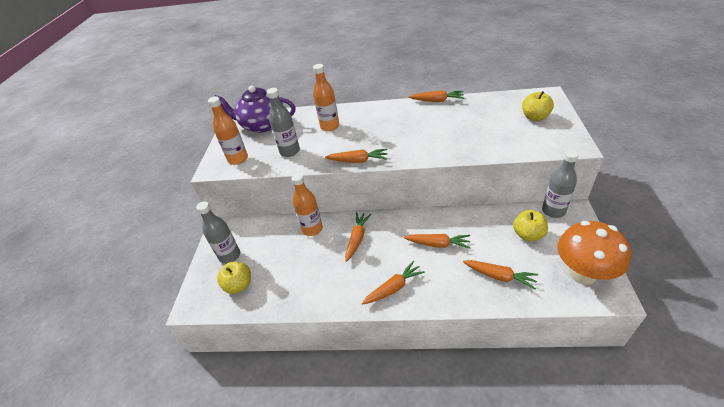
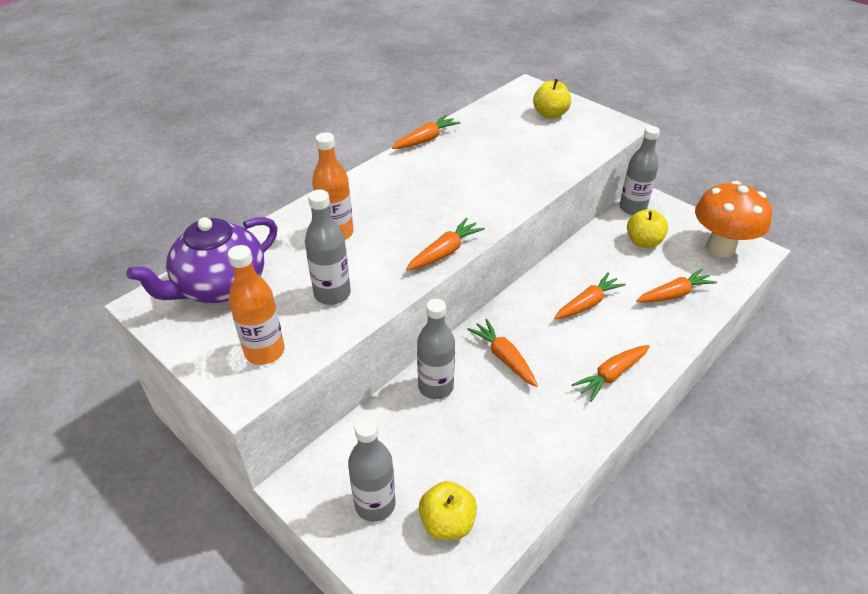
camera: 55 degrees left, 0 degrees up
(312, 229) = (435, 387): orange bottle -> grey bottle
(393, 288) = (611, 375): orange carrot -> orange carrot turned 135 degrees counterclockwise

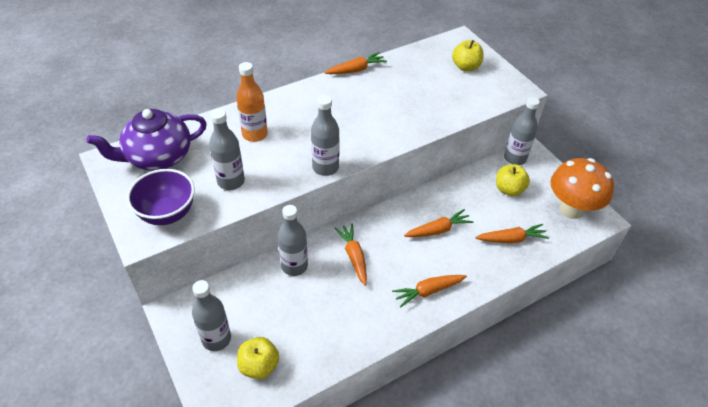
camera: 15 degrees right, 5 degrees up
(265, 351) = (167, 213): orange bottle -> purple bowl
(444, 252) = (325, 167): orange carrot -> grey bottle

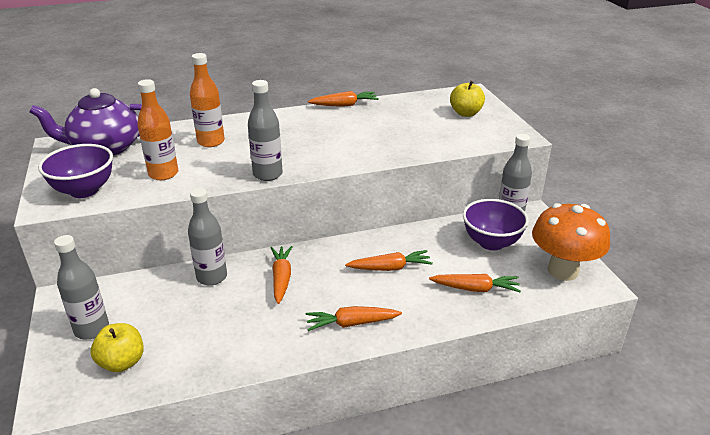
camera: 15 degrees right, 15 degrees down
(231, 181) = (163, 174): grey bottle -> orange bottle
(509, 189) = (491, 242): yellow apple -> purple bowl

